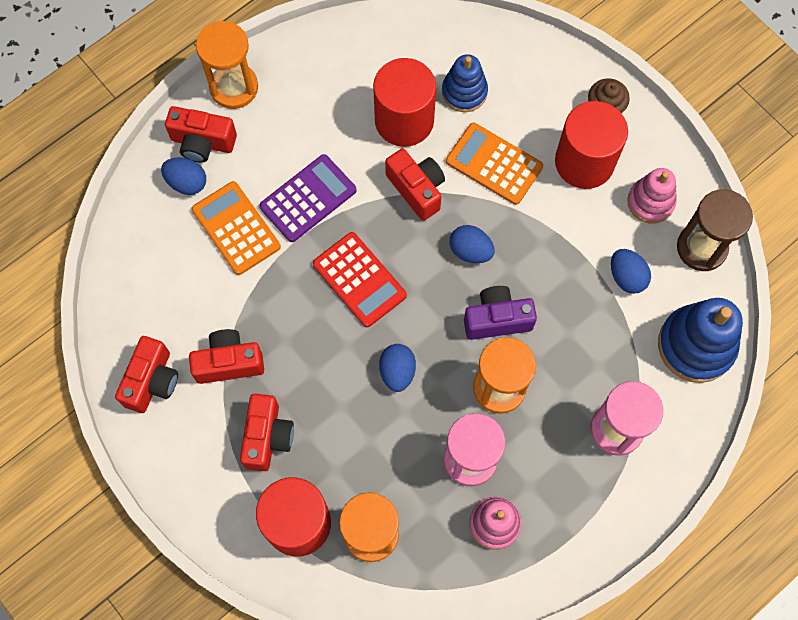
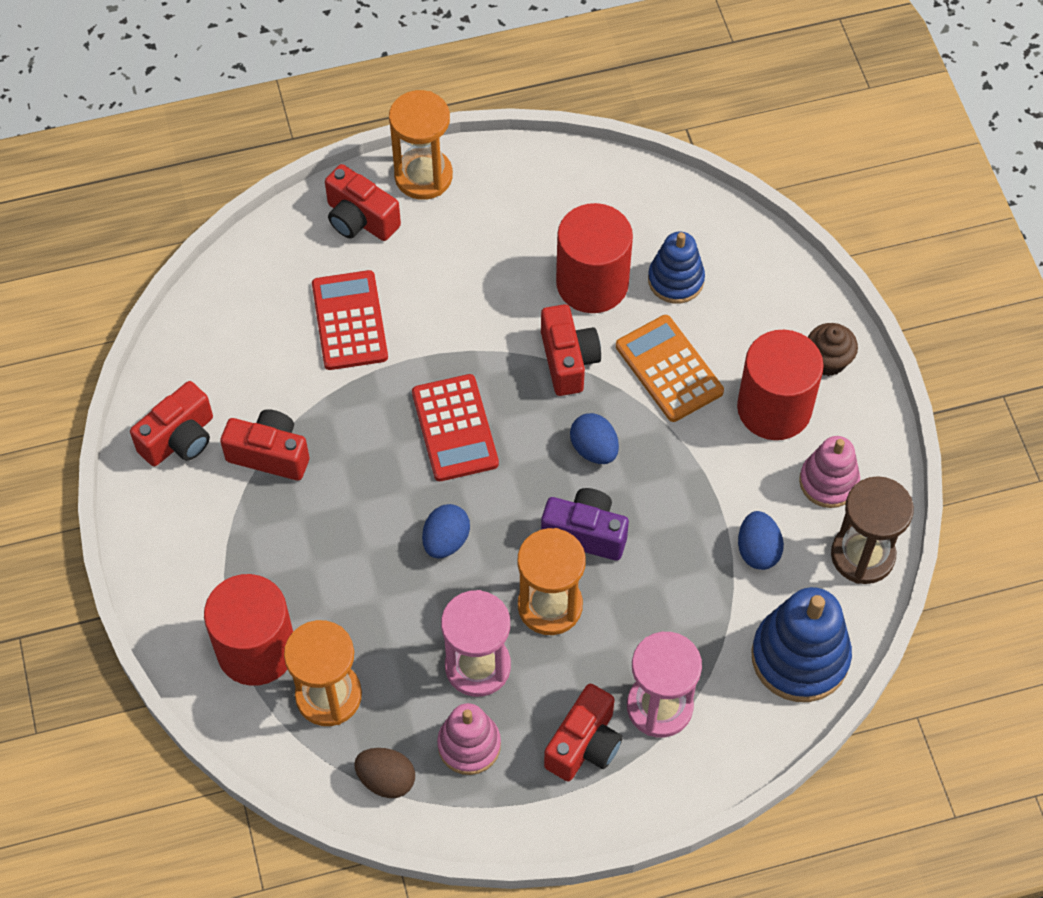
camera: 25 degrees right, 10 degrees down
(187, 182) = (322, 253): blue egg -> none
(236, 228) = (350, 321): orange calculator -> red calculator
(267, 437) = (270, 547): red camera -> red camera (584, 744)
(308, 198) = (443, 322): purple calculator -> none
(447, 579) = (386, 779): none -> brown egg

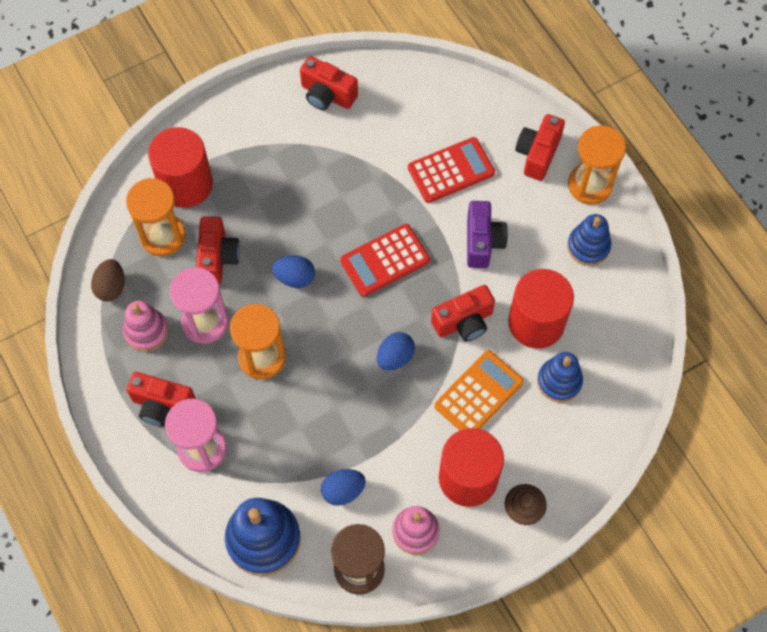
camera: 75 degrees right, 5 degrees up
(270, 454) = (331, 151): red camera -> red camera (218, 257)
(507, 201) = (588, 247): none -> blue stacking toy
(585, 533) = (325, 367): purple camera -> purple camera (482, 242)

